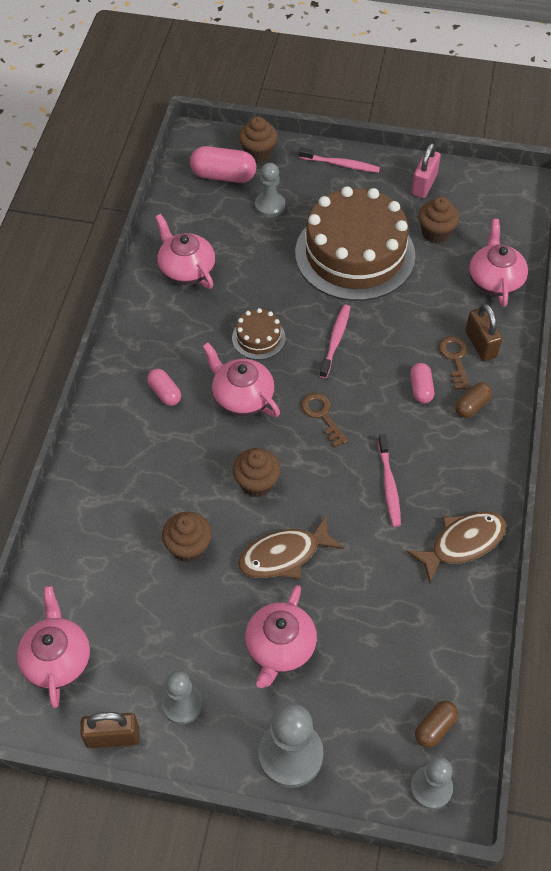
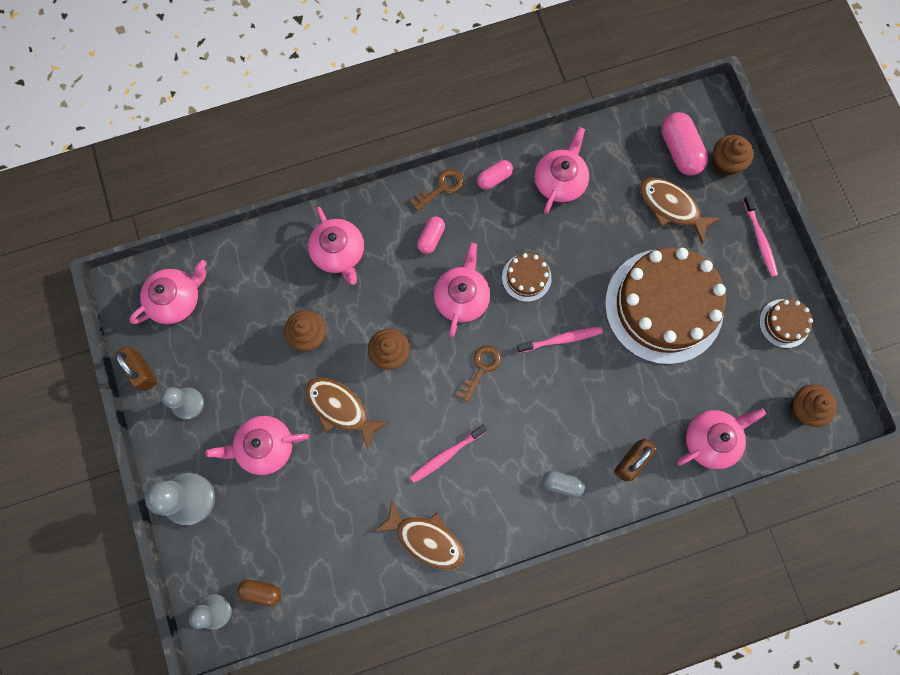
camera: 60 degrees right, 20 degrees up
(121, 478) = (339, 253): none -> pink teapot
(270, 206) = (671, 207): grey pawn -> brown fish
(421, 389) = (554, 433): pink capsule -> pink capsule (494, 178)
(424, 185) = (784, 323): pink padlock -> brown cake
(435, 233) = (733, 362): brown cupcake -> brown cupcake (803, 408)
(455, 359) = (602, 447): brown key -> brown key (441, 188)
(472, 406) = (562, 484): brown capsule -> grey capsule

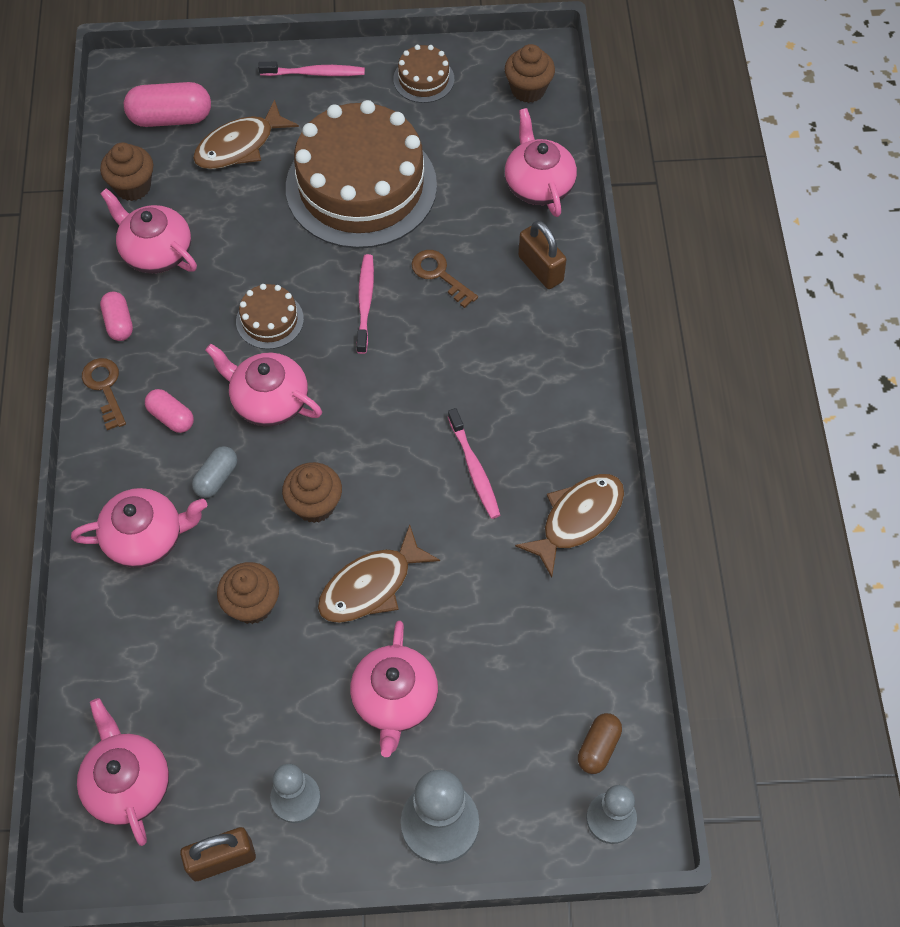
camera: 75 degrees left, 15 degrees down
(481, 368) = (372, 401): brown key -> brown key (439, 275)
(562, 484) = (548, 348): grey capsule -> grey capsule (216, 478)
(725, 163) = (207, 79): brown cupcake -> brown cupcake (133, 187)

